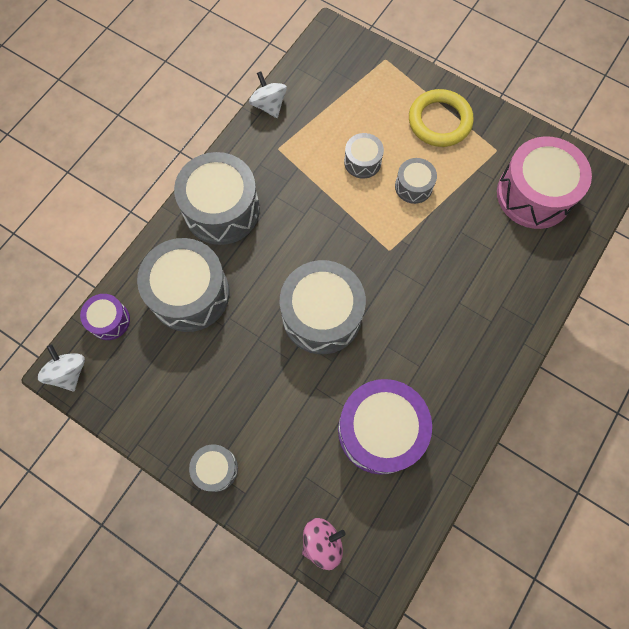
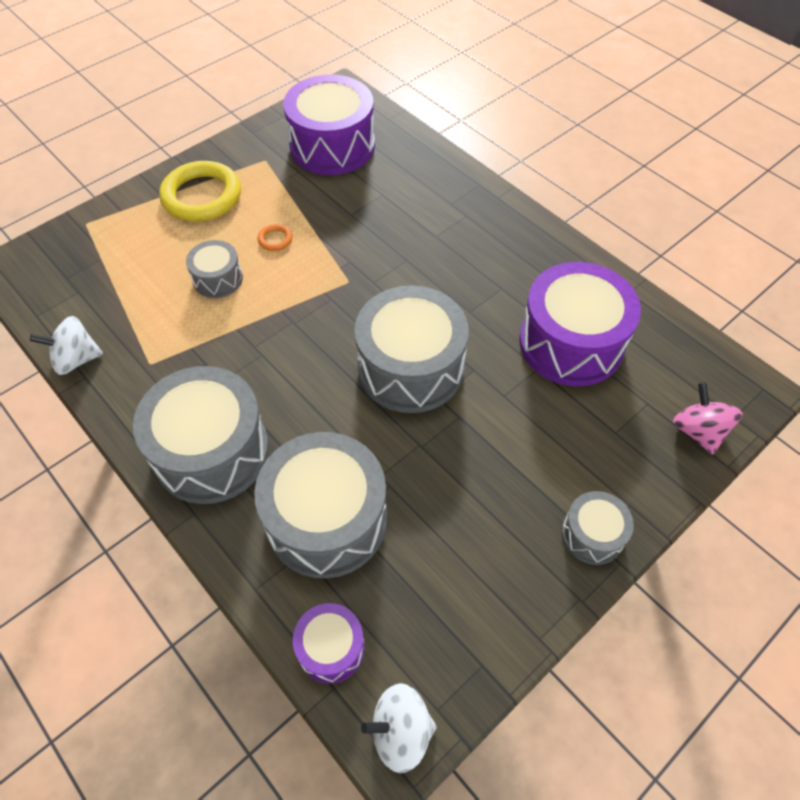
camera: 75 degrees left, 15 degrees down
(413, 186) = (275, 239): grey drum -> orange ring
(534, 194) = (332, 146): pink drum -> purple drum

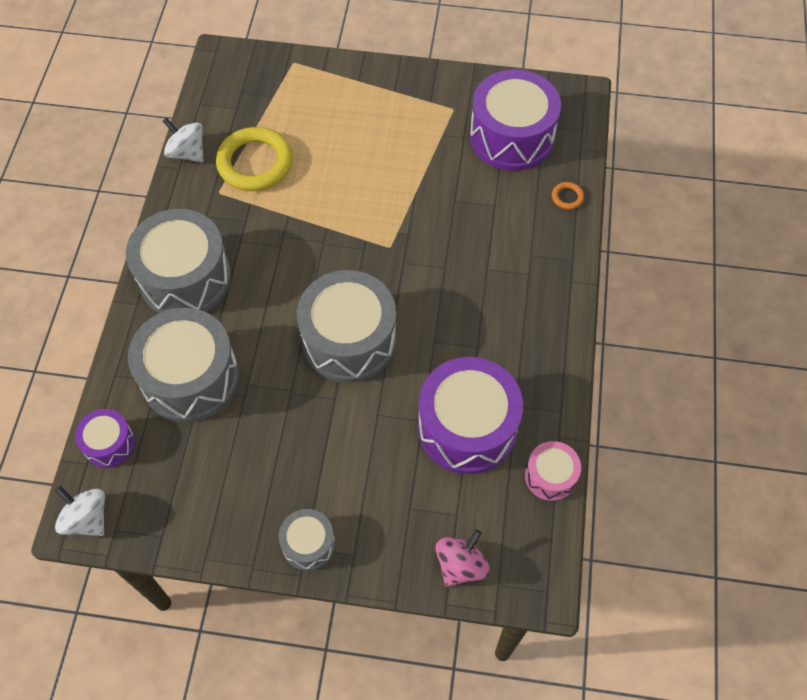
camera: 50 degrees right, 5 degrees up
(202, 196) = (380, 102): yellow ring -> yellow ring (255, 163)
(218, 279) = (318, 171): grey drum -> none
(275, 239) = (384, 175): orange ring -> orange ring (567, 197)
(660, 320) = (550, 476): none -> pink drum

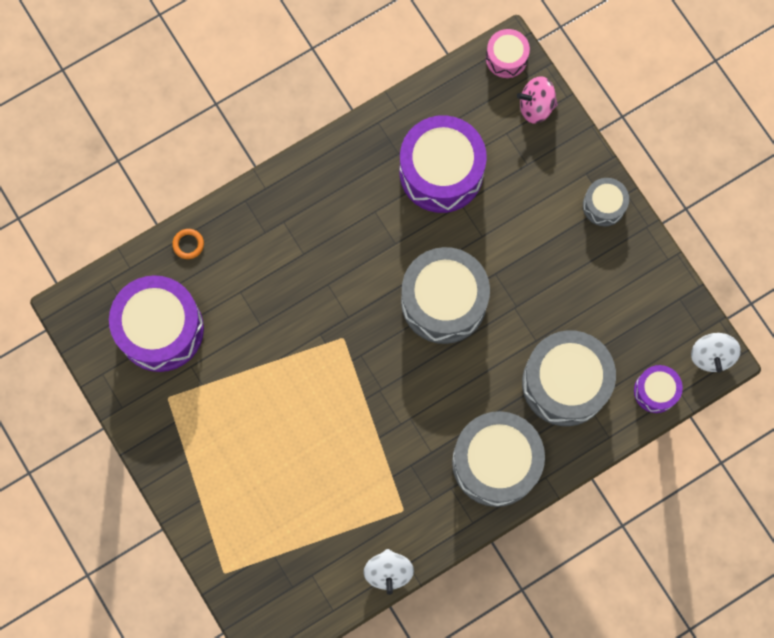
camera: 130 degrees left, 15 degrees up
(255, 163) = (352, 507): yellow ring -> none
(550, 476) = (431, 96): pink drum -> pink drum (506, 58)

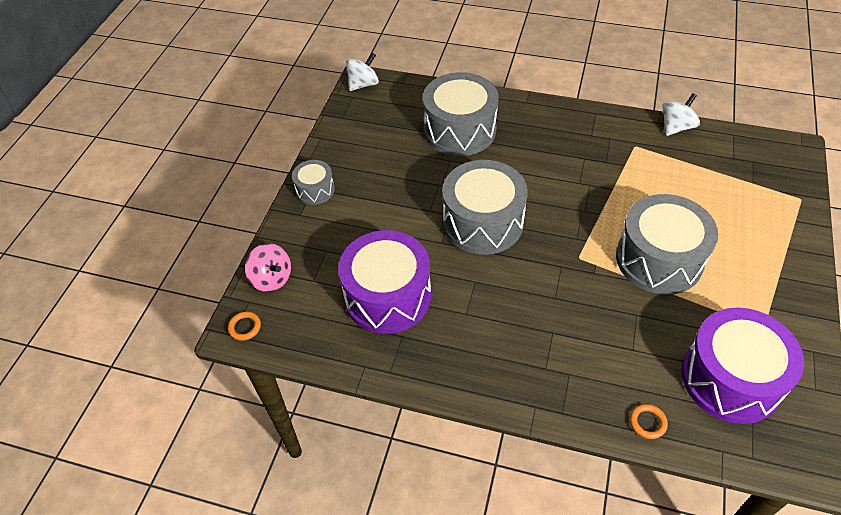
camera: 130 degrees left, 25 degrees down
(495, 462) = (548, 127): grey drum -> grey drum (659, 259)
(506, 58) = (245, 327): pink drum -> orange ring
(655, 391) = (414, 92): purple drum -> none

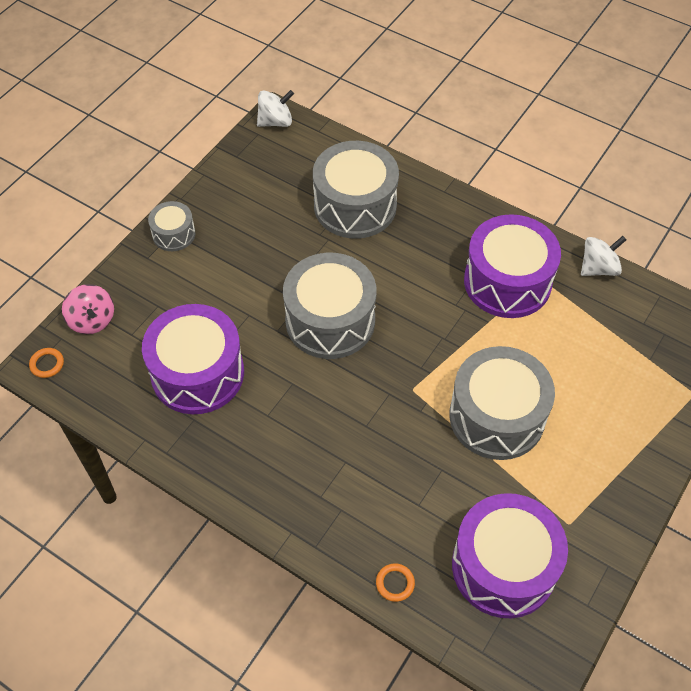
camera: 15 degrees right, 5 degrees up
(611, 155) = (507, 282): none -> purple drum

